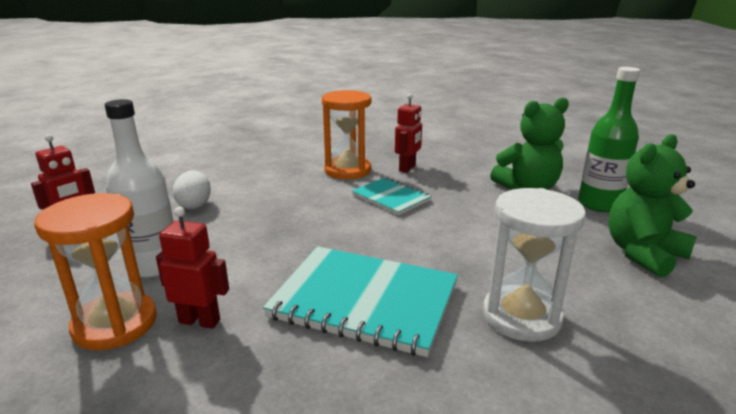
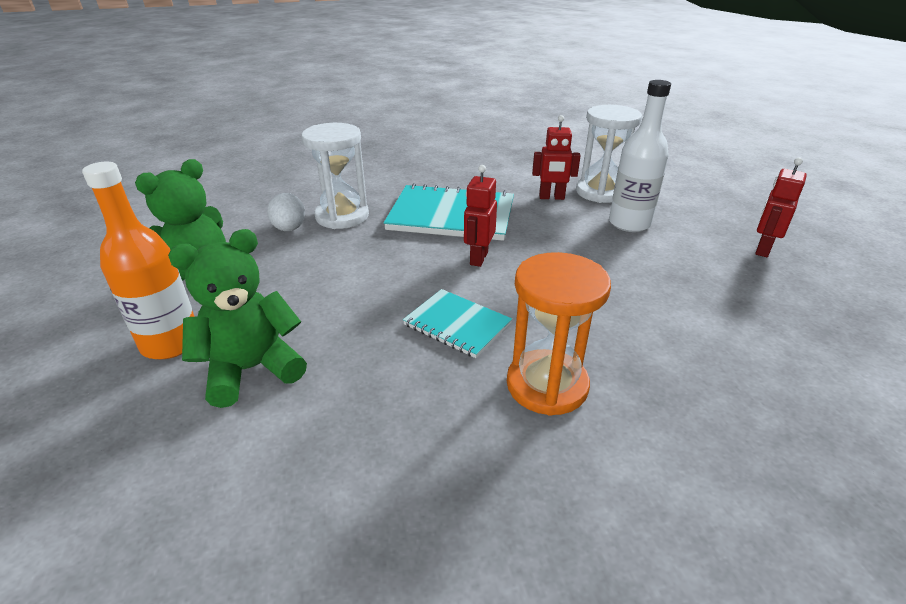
camera: 170 degrees right, 10 degrees up
(115, 324) = (600, 192): orange hourglass -> white hourglass
(195, 205) = (686, 286): white egg -> white egg (289, 229)
(407, 168) = (445, 406): red robot -> red robot (478, 258)
(599, 204) = (171, 343): green bottle -> orange bottle

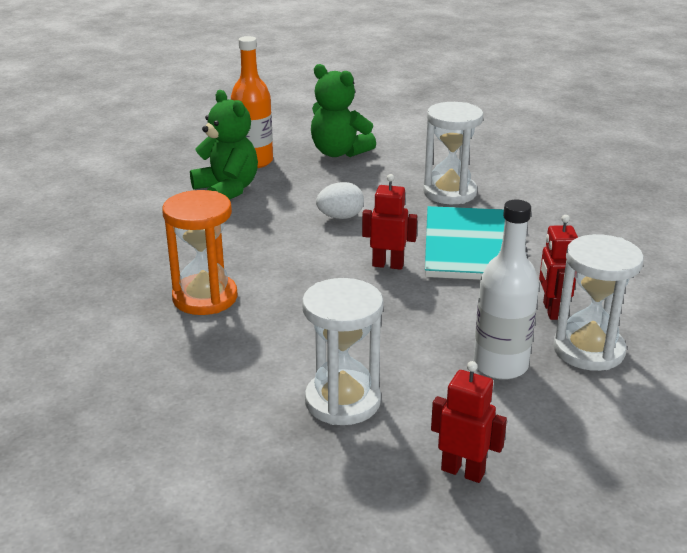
camera: 85 degrees right, 5 degrees down
(289, 229) = (417, 173): white egg -> white egg (340, 217)
(457, 324) = (280, 258): turquoise notebook -> none
(707, 295) = (342, 401): none -> white hourglass

